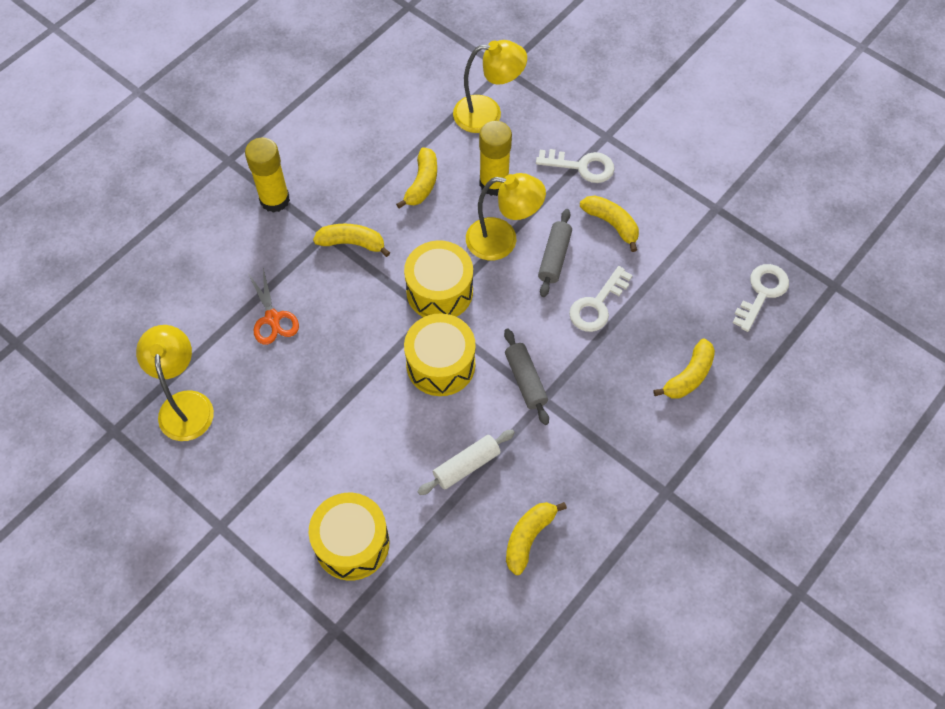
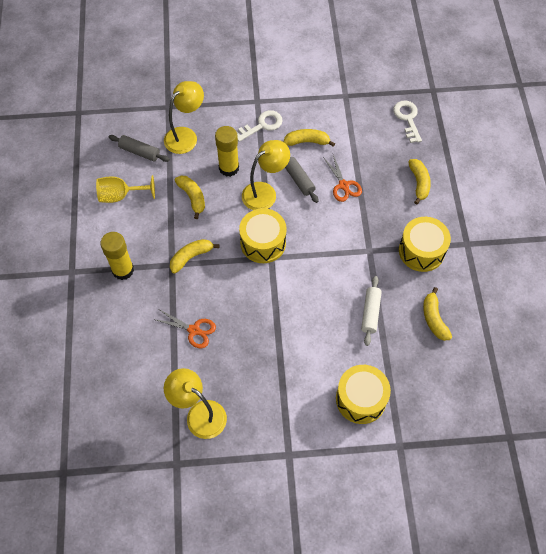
camera: 45 degrees left, 0 degrees up
(355, 123) = (121, 196): none -> yellow goblet
(440, 364) = (304, 277): yellow drum -> yellow drum (421, 251)
(525, 380) = (351, 249): grey rolling pin -> grey rolling pin (139, 152)
(597, 305) = (343, 185): white key -> orange scissors

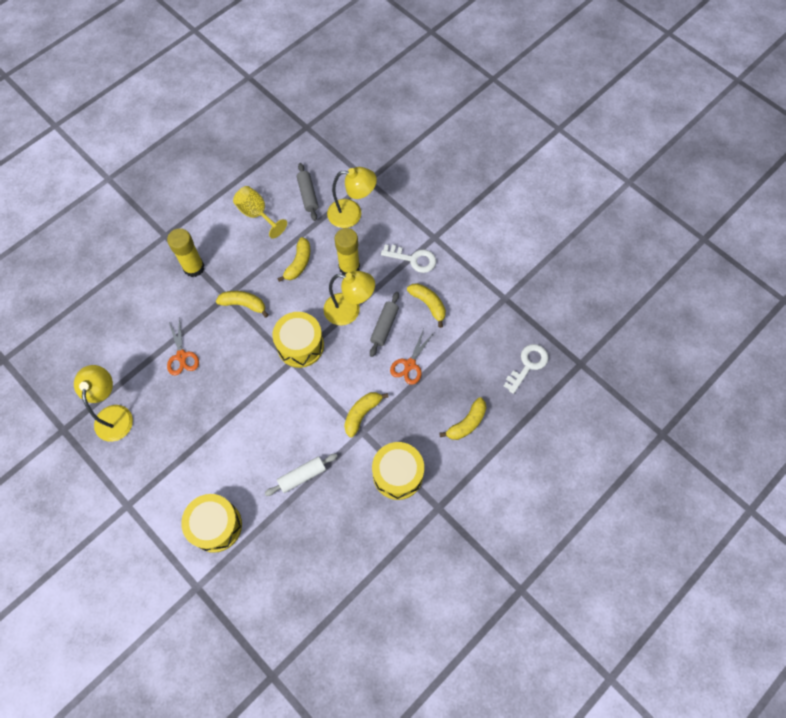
camera: 50 degrees right, 5 degrees up
(434, 319) = (338, 532): yellow banana -> yellow banana (362, 414)

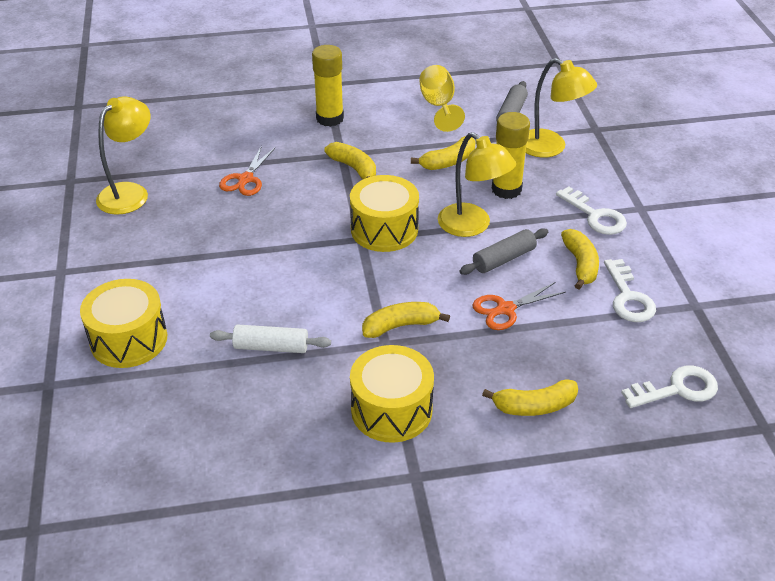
camera: 35 degrees right, 25 degrees down
(467, 314) = (628, 297): none -> white key

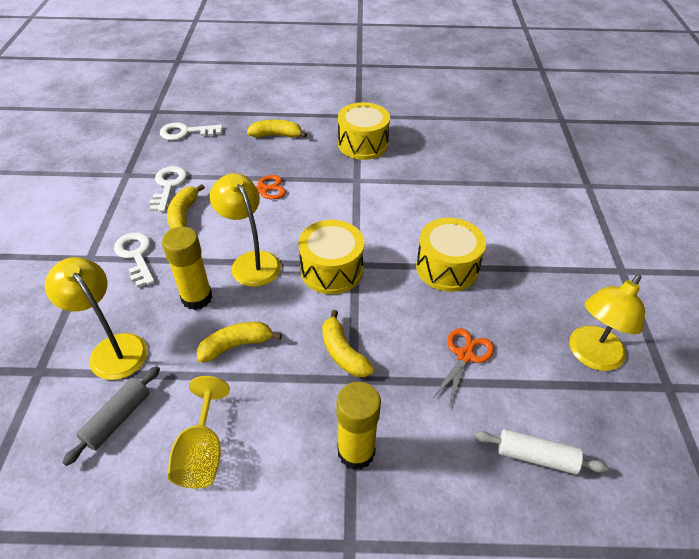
camera: 170 degrees left, 5 degrees up
(129, 339) = (542, 206): yellow drum -> yellow drum (447, 268)
(271, 347) = (437, 188): white rolling pin -> white rolling pin (536, 456)
(400, 326) = (342, 189): yellow banana -> none
(504, 259) = (241, 227): grey rolling pin -> none

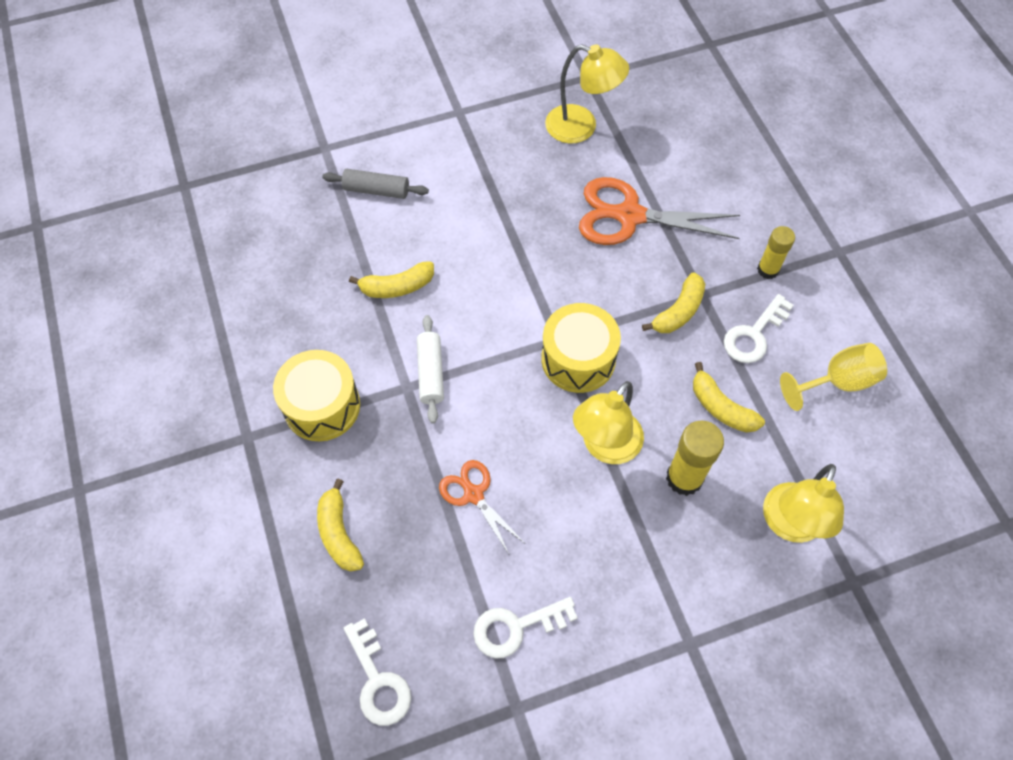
camera: 110 degrees left, 15 degrees up
(117, 418) = (852, 470): grey rolling pin -> grey rolling pin (376, 190)
(136, 256) = (659, 586): white key -> white key (754, 334)
(183, 214) = (563, 571): yellow banana -> yellow banana (397, 287)
(356, 451) = (768, 270): yellow glue stick -> yellow glue stick, size x0.66
(447, 268) = (523, 253): yellow drum -> none
(465, 355) = (630, 216): orange scissors -> orange scissors, size x1.78
(536, 456) = (701, 153): white rolling pin -> white rolling pin (431, 373)

